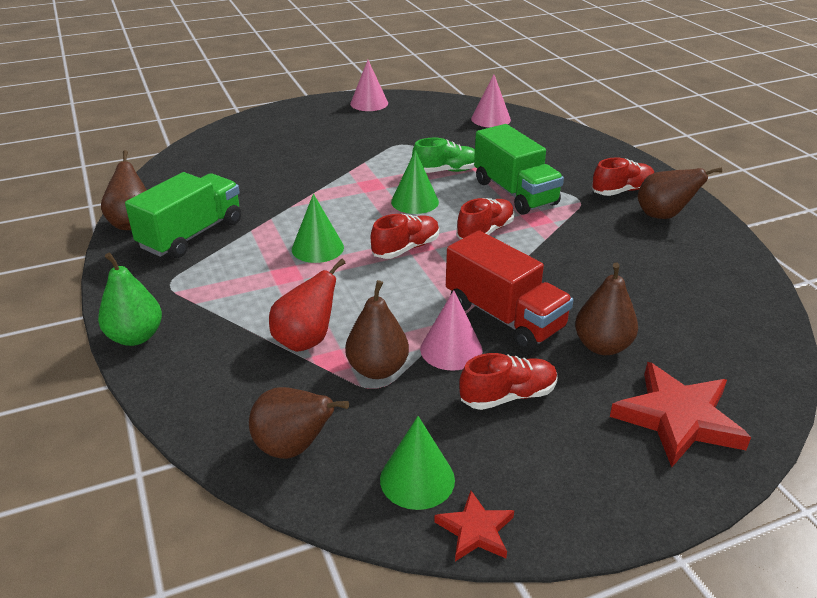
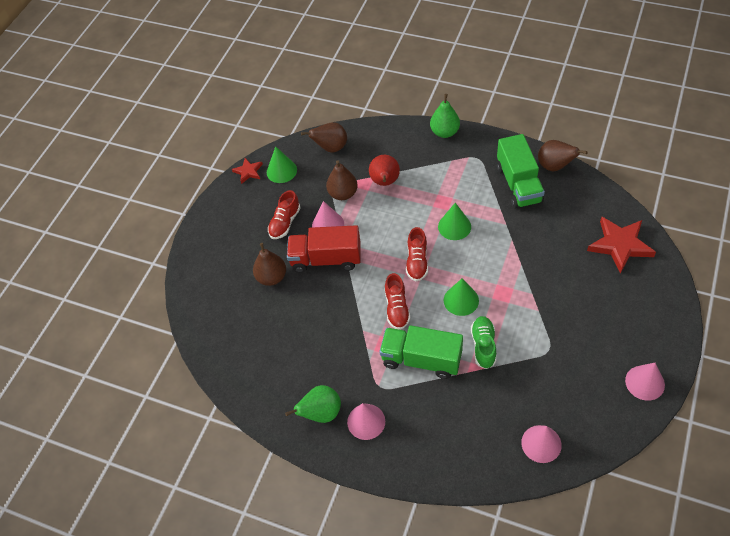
camera: 140 degrees right, 20 degrees up
(446, 171) = (483, 346): green shoe -> green shoe turned 150 degrees clockwise
(622, 191) = (366, 421): red shoe -> pink cone
(663, 216) = (321, 413): brown pear -> green pear
(678, 418) = (216, 264): red star -> red star (620, 245)

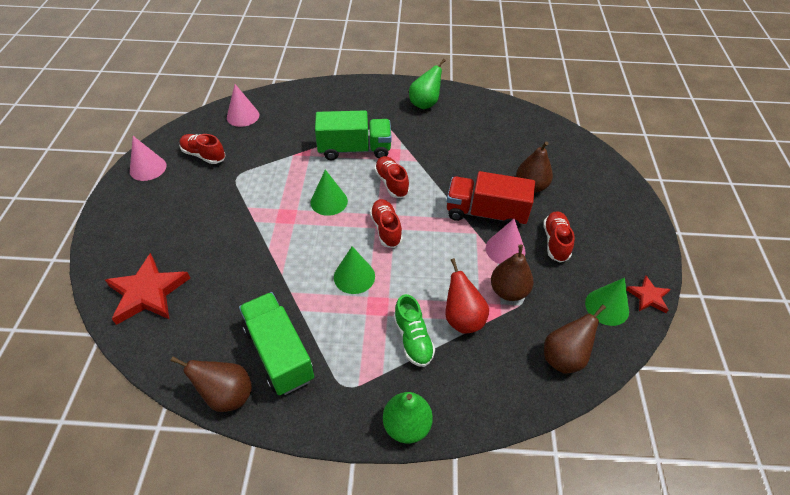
camera: 155 degrees right, 5 degrees down
(326, 259) = (486, 213): red truck -> red truck turned 150 degrees counterclockwise
(366, 421) = (387, 105): pink cone -> none
(483, 346) = (299, 169): green shoe -> green shoe (413, 339)
(585, 388) = (204, 155): none -> red shoe

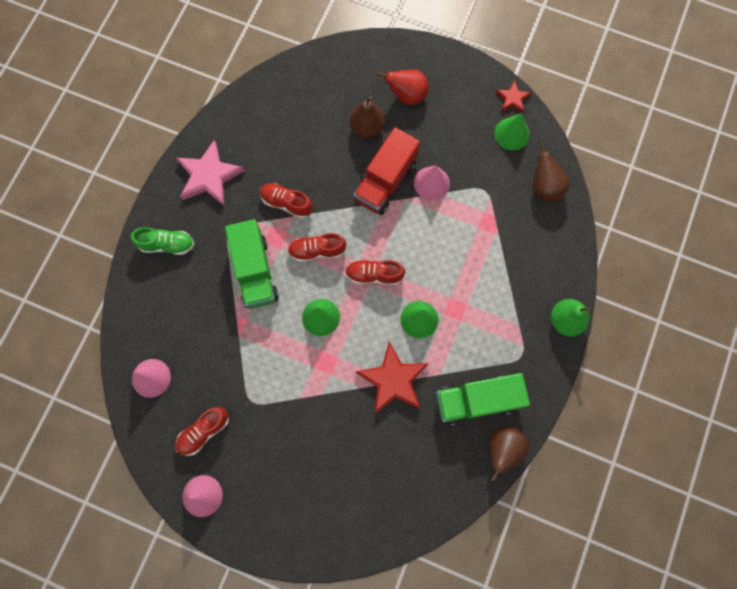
camera: 70 degrees left, 25 degrees up
(148, 292) = (378, 506): red star -> red star (393, 380)
(354, 149) = (255, 271): green truck -> green truck turned 150 degrees clockwise
(413, 339) = (496, 291): green shoe -> green shoe (167, 245)
(425, 104) = (209, 176): green pear -> pink star
(462, 318) = (489, 246): red pear -> red pear (406, 96)
(508, 291) = (474, 199): brown pear -> none
(555, 242) = (437, 139): red shoe -> red shoe (287, 203)

